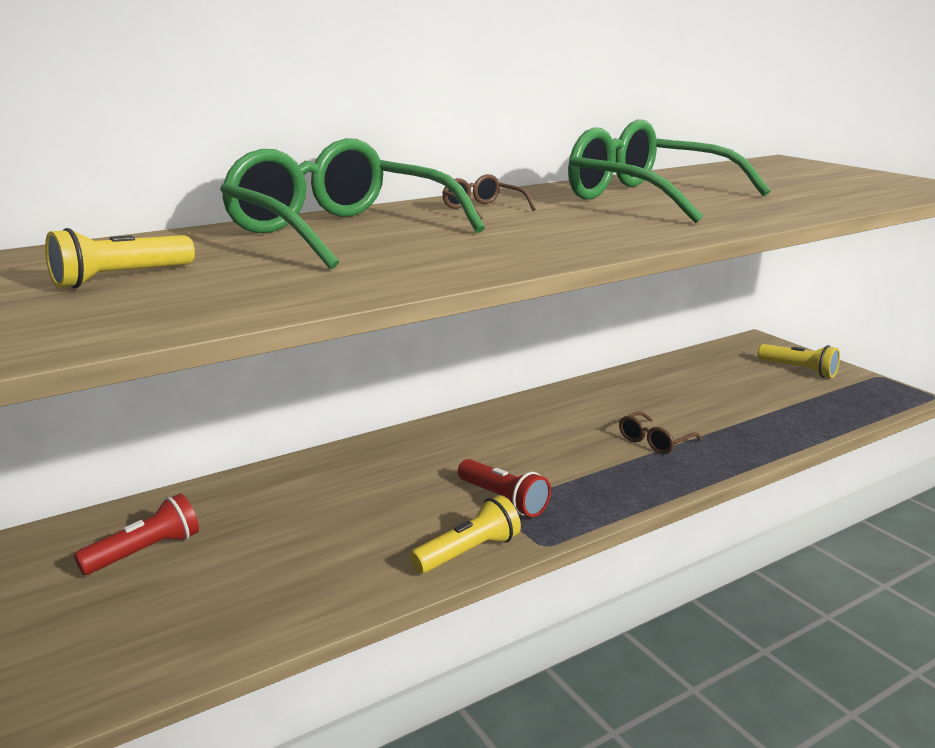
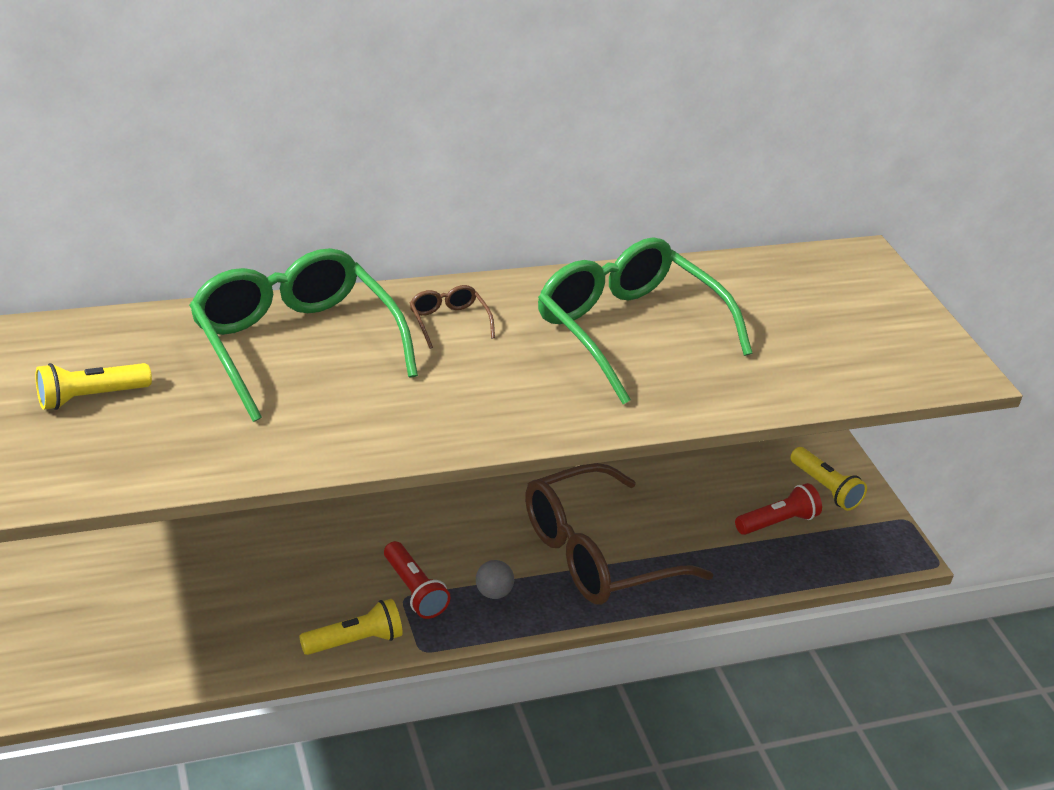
camera: 10 degrees right, 15 degrees up
(145, 551) = (95, 570): red flashlight -> red flashlight (777, 522)
(582, 486) = (493, 593): none -> grey ball
(654, 441) = (597, 554): brown glasses -> brown glasses, size x2.43

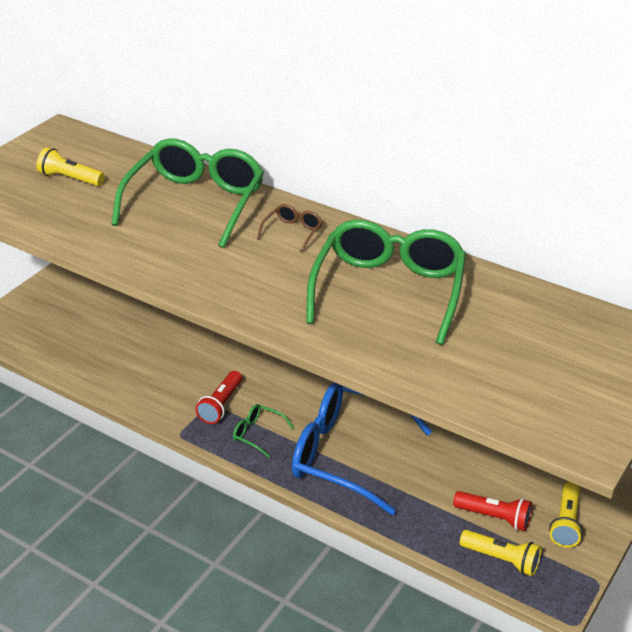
camera: 55 degrees right, 0 degrees up
(354, 641) = (156, 408): yellow flashlight -> yellow flashlight (501, 559)
(493, 593) = (258, 434): grey ball -> green glasses
(597, 554) = (347, 455): brown glasses -> blue glasses

